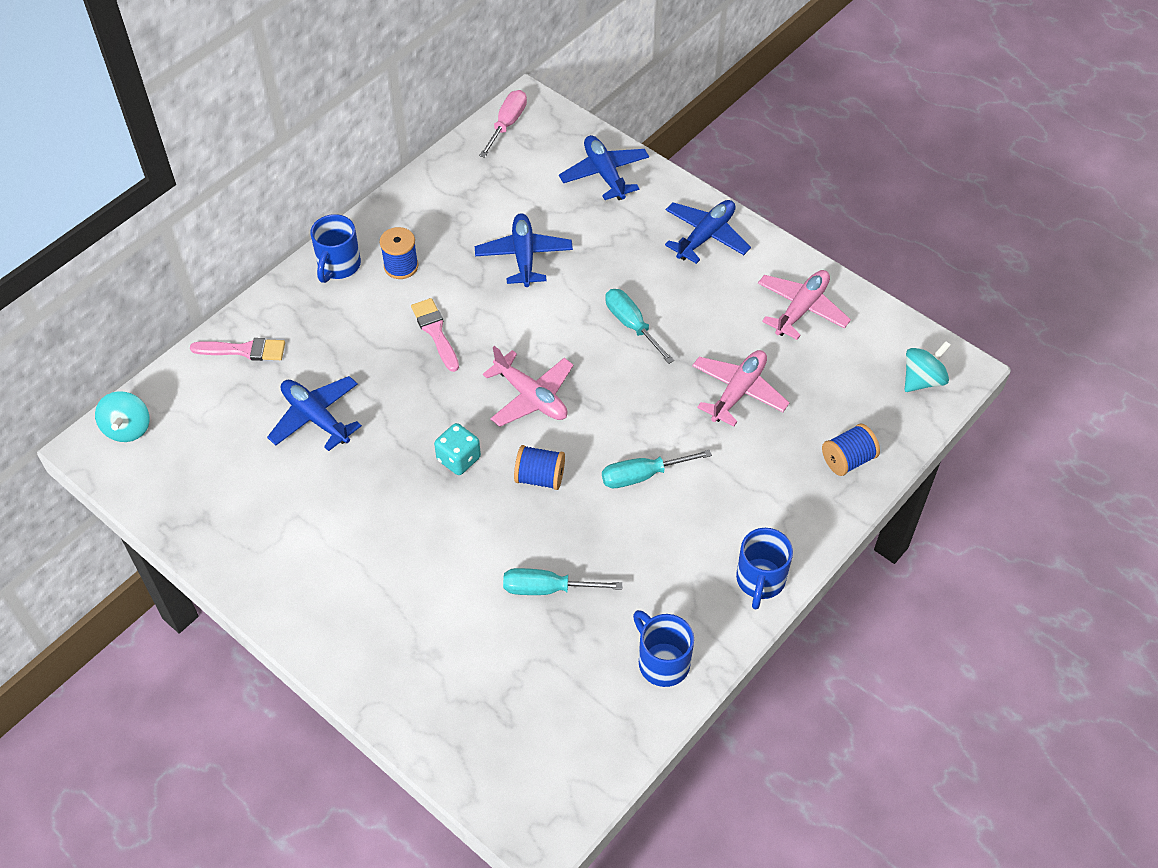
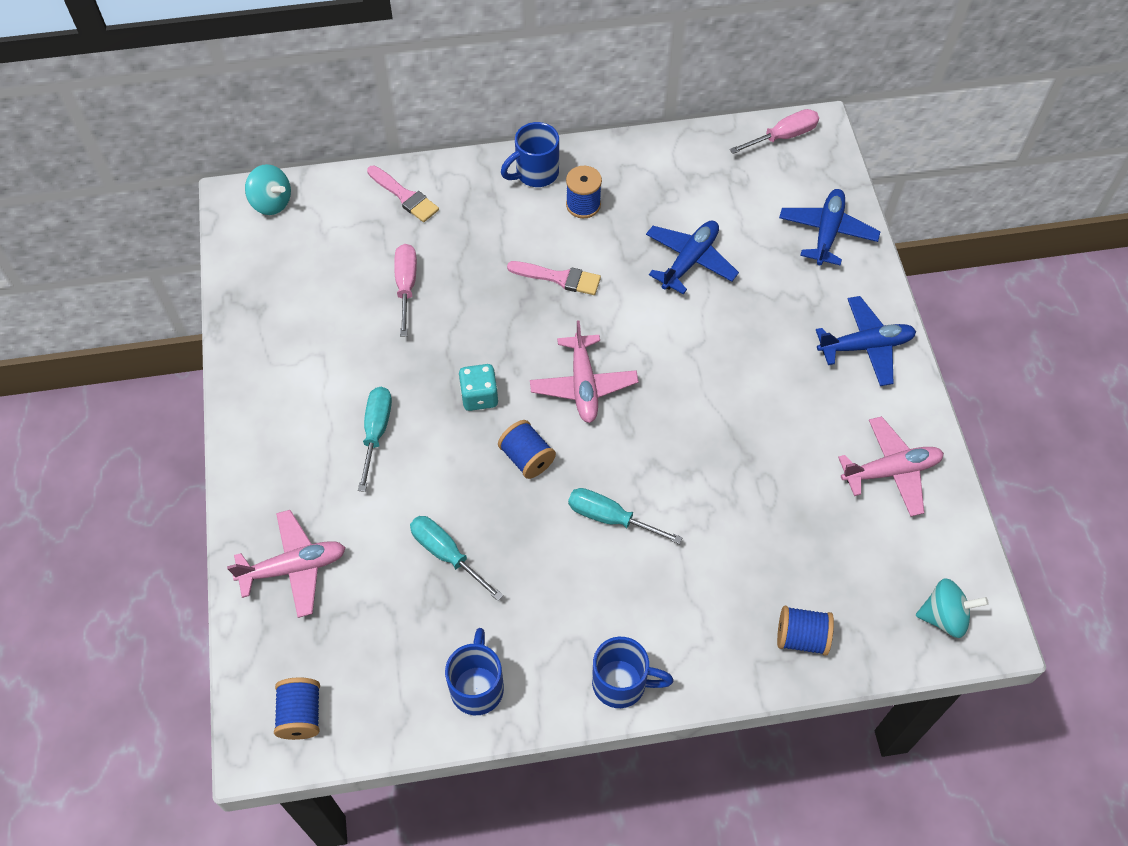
camera: 40 degrees right, 5 degrees up
(128, 428) = (271, 203): turquoise spinning top -> turquoise spinning top turned 90 degrees counterclockwise
(316, 418) = (406, 286): blue plane -> pink screwdriver
(435, 332) = (559, 278): pink brush -> pink brush turned 90 degrees clockwise
(550, 785) = (301, 715): none -> blue spool
(632, 325) = (724, 382): turquoise screwdriver -> turquoise screwdriver (376, 432)
(738, 392) = (761, 505): pink plane -> pink plane (294, 568)
(760, 581) = (621, 683): blue mug -> blue mug turned 135 degrees counterclockwise

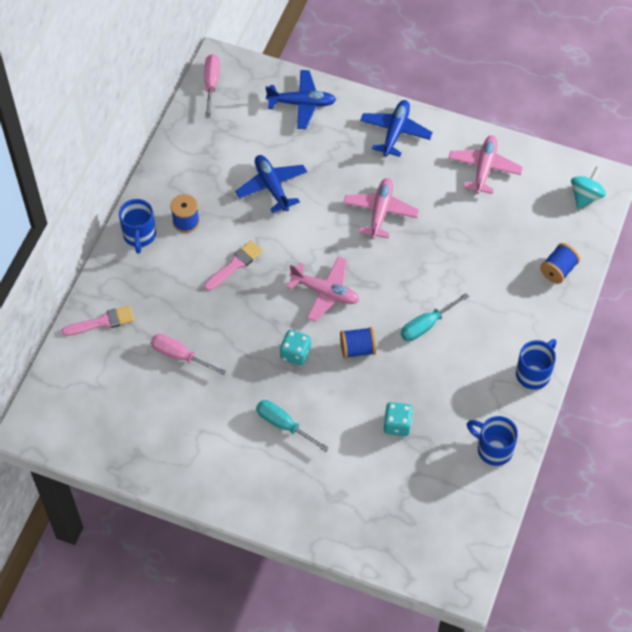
camera: 60 degrees left, 0 degrees up
(271, 203) = (47, 407): turquoise spinning top -> none
(294, 568) = (354, 515): pink plane -> pink plane (380, 212)
(301, 715) = (456, 553): blue spool -> none
(447, 555) = (397, 425): turquoise screwdriver -> turquoise dice
(827, 232) = (302, 103): blue plane -> blue plane turned 135 degrees clockwise

